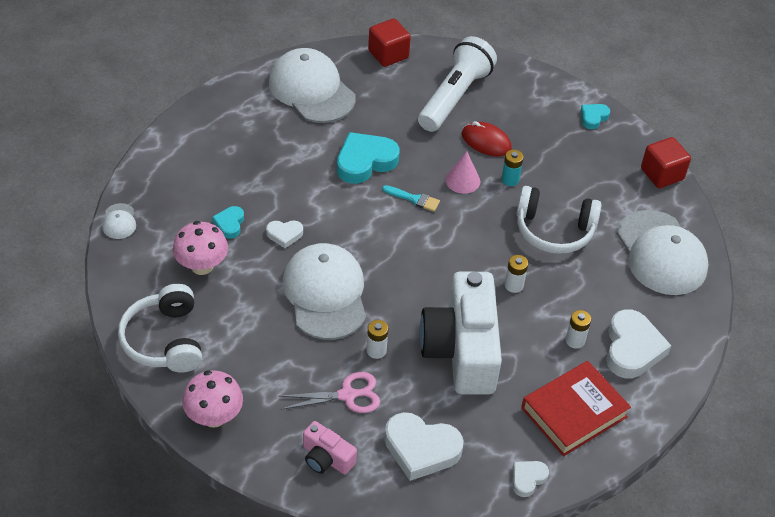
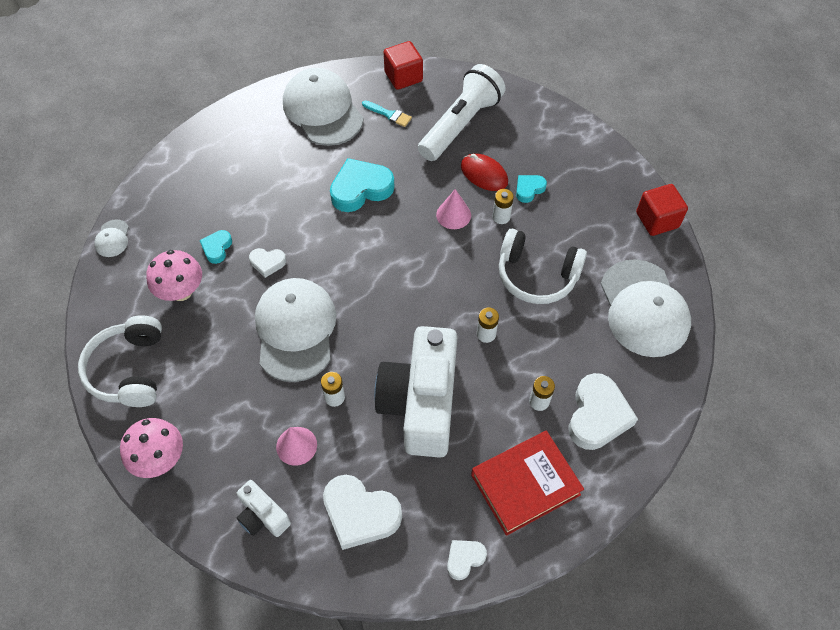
camera: 10 degrees right, 10 degrees up
(326, 458) = (262, 515): pink camera -> white camera
(347, 395) = (296, 446): pink scissors -> pink cone
(414, 199) = (402, 232): turquoise brush -> turquoise brush (389, 114)
(510, 180) = (501, 217): turquoise battery -> white battery
(593, 117) = (596, 154): turquoise heart -> turquoise heart (529, 189)

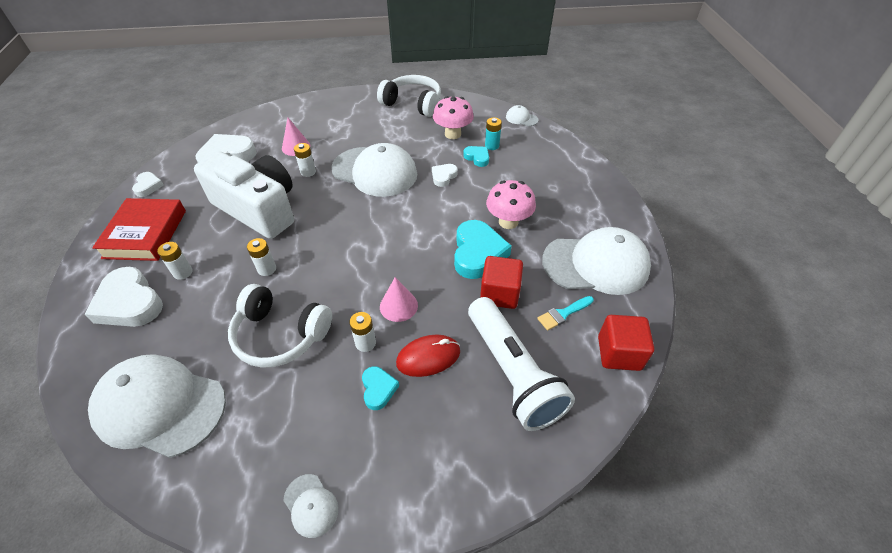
camera: 120 degrees right, 10 degrees down
(160, 459) = (345, 101): pink mushroom -> pink mushroom (508, 222)
(186, 244) = (492, 146): none -> turquoise battery
(262, 515) = (272, 124): white camera -> none
(536, 275) = (280, 335): white headphones -> white headphones turned 120 degrees counterclockwise
(621, 181) = (311, 505): none -> white cap
(657, 220) = (228, 507): red cube -> red cube (499, 293)

